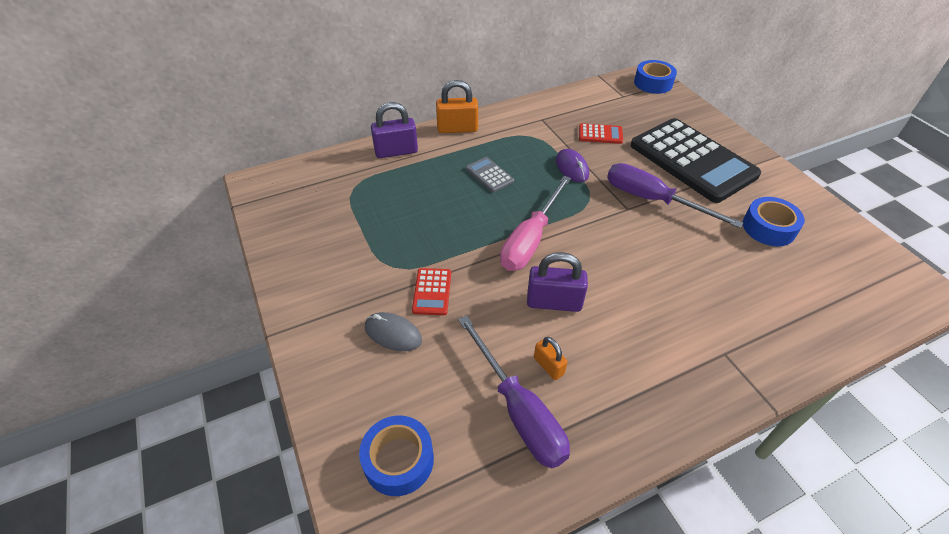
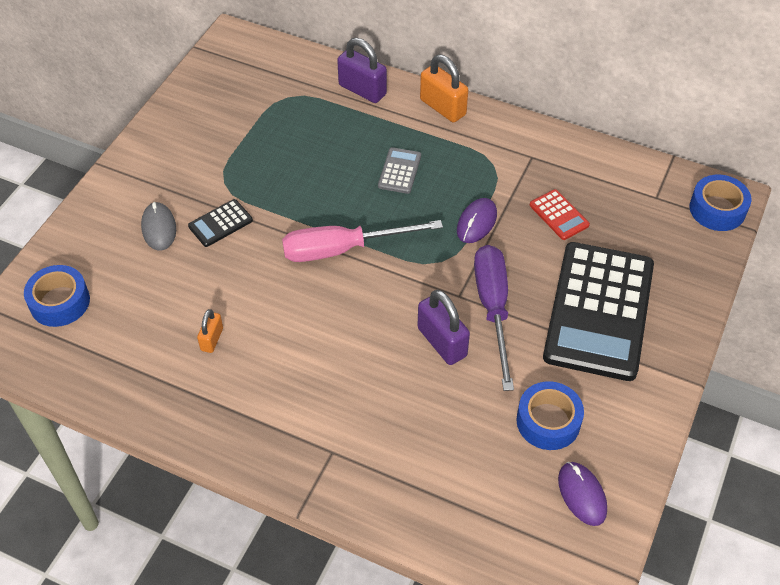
camera: 50 degrees right, 5 degrees up
(432, 292) = (220, 223): red calculator -> black calculator
(518, 410) = (155, 344): purple screwdriver -> none
(554, 302) = (282, 306): purple padlock -> purple padlock (442, 342)
(840, 246) = (582, 495): none -> purple mouse

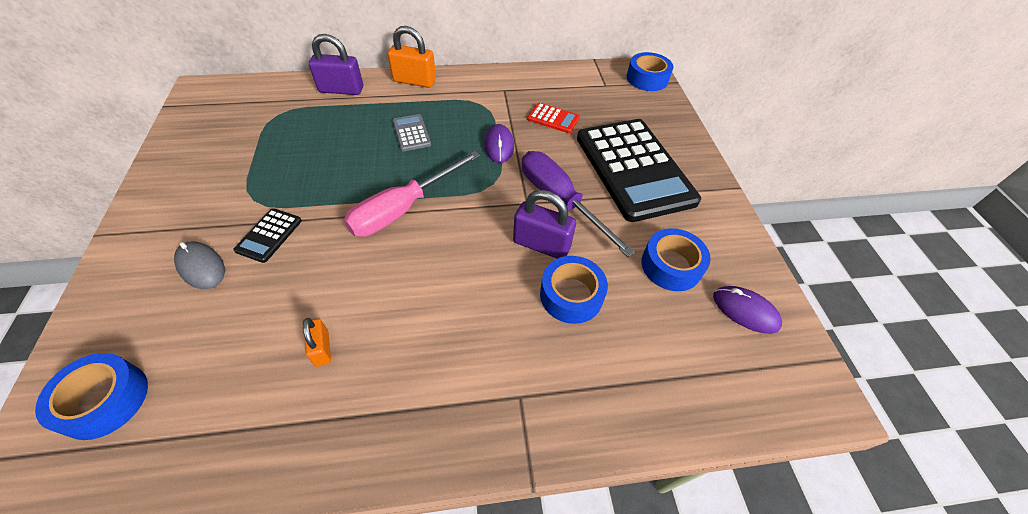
camera: 35 degrees left, 0 degrees up
(433, 399) = (571, 295): none -> blue tape

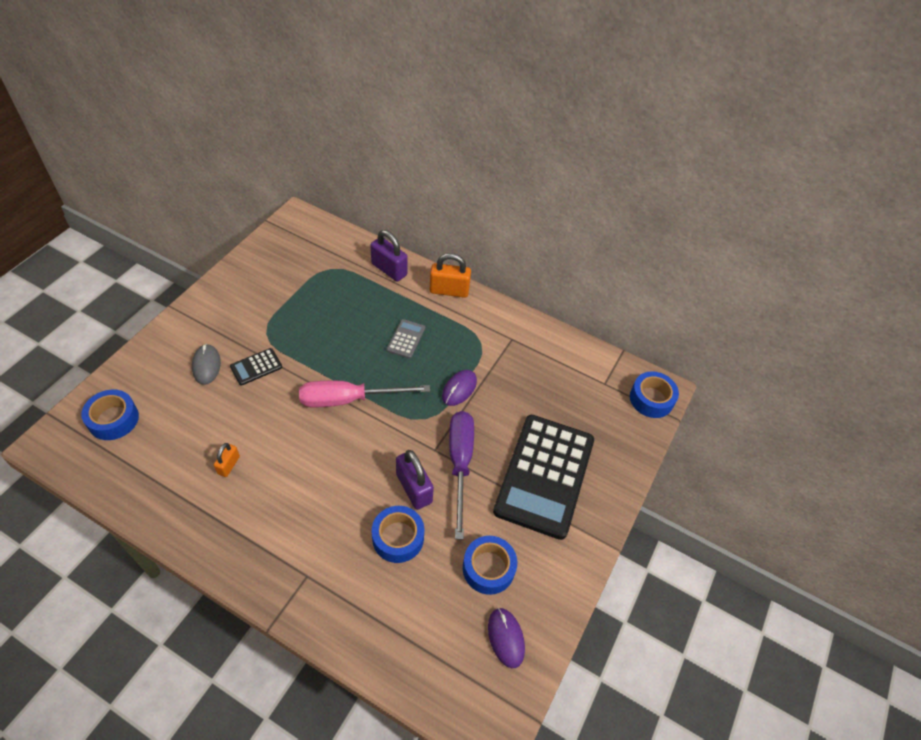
camera: 35 degrees right, 0 degrees up
(414, 81) = (449, 290): orange padlock -> orange padlock turned 45 degrees counterclockwise
(553, 118) = (525, 390): red calculator -> none

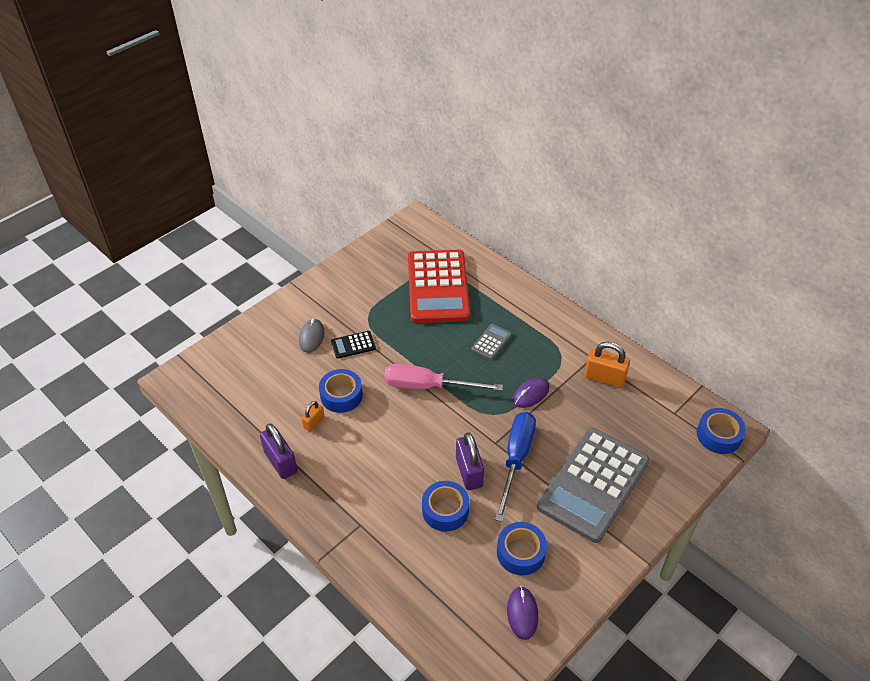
camera: 20 degrees right, 5 degrees down
(113, 419) = (228, 368): blue tape -> blue tape (341, 395)
(336, 287) = (438, 287): none -> red calculator
(389, 269) = (490, 278): purple padlock -> purple padlock (280, 462)
(449, 290) = (542, 305): orange padlock -> orange padlock (604, 378)
(460, 464) = (516, 459): purple screwdriver -> blue screwdriver
(544, 475) = (593, 484): black calculator -> grey calculator

